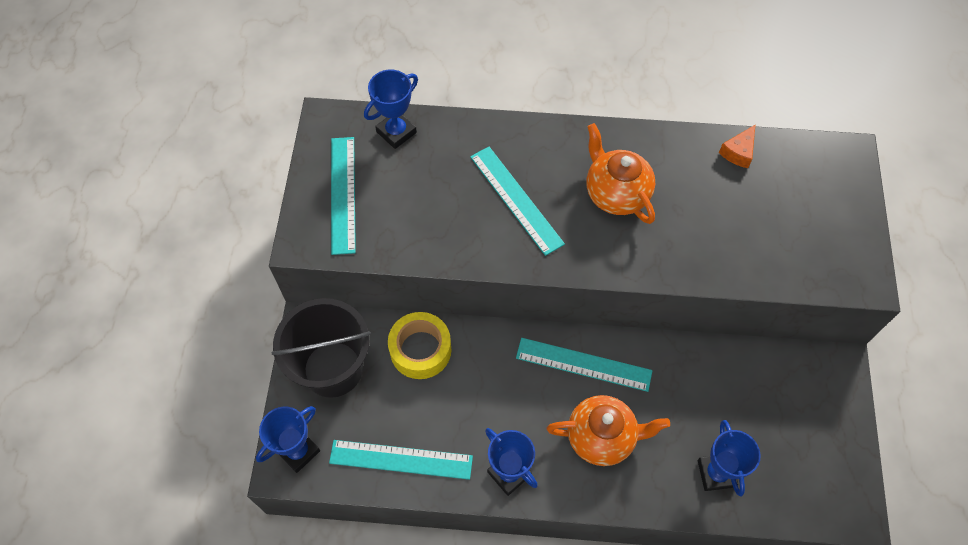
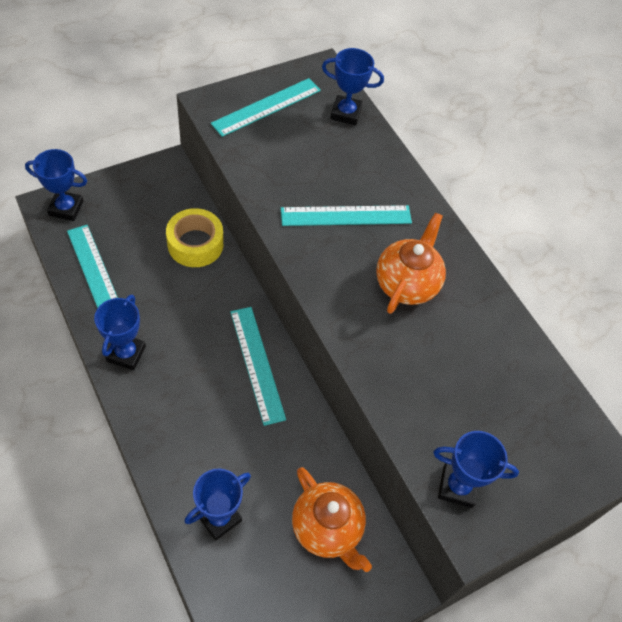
camera: 50 degrees right, 5 degrees down
(333, 369) = (144, 197): black bucket -> none
(516, 199) = (346, 216): turquoise ruler -> turquoise ruler turned 60 degrees clockwise
(602, 437) = (198, 408): orange teapot -> orange teapot (327, 529)
(738, 152) = (528, 362): orange cheese -> none
(821, 268) = (457, 487): none -> blue trophy

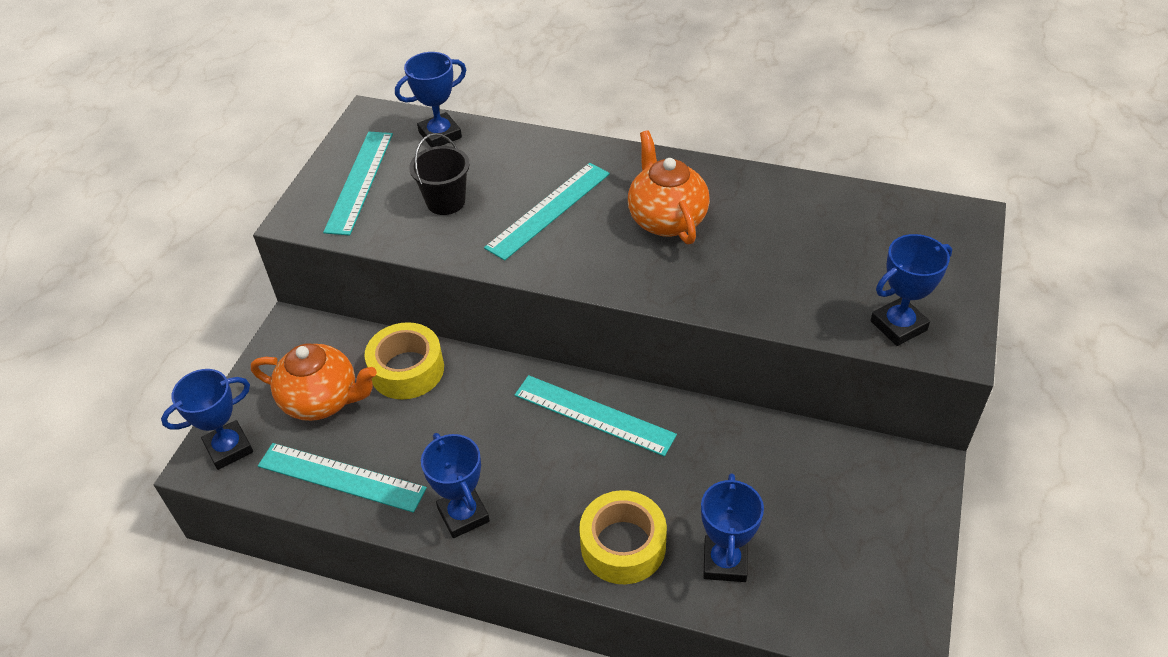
camera: 35 degrees left, 10 degrees down
(180, 452) = (623, 545): none -> yellow tape
(296, 160) = (445, 202): none -> black bucket
(327, 529) = (818, 482): orange teapot -> orange teapot (322, 400)

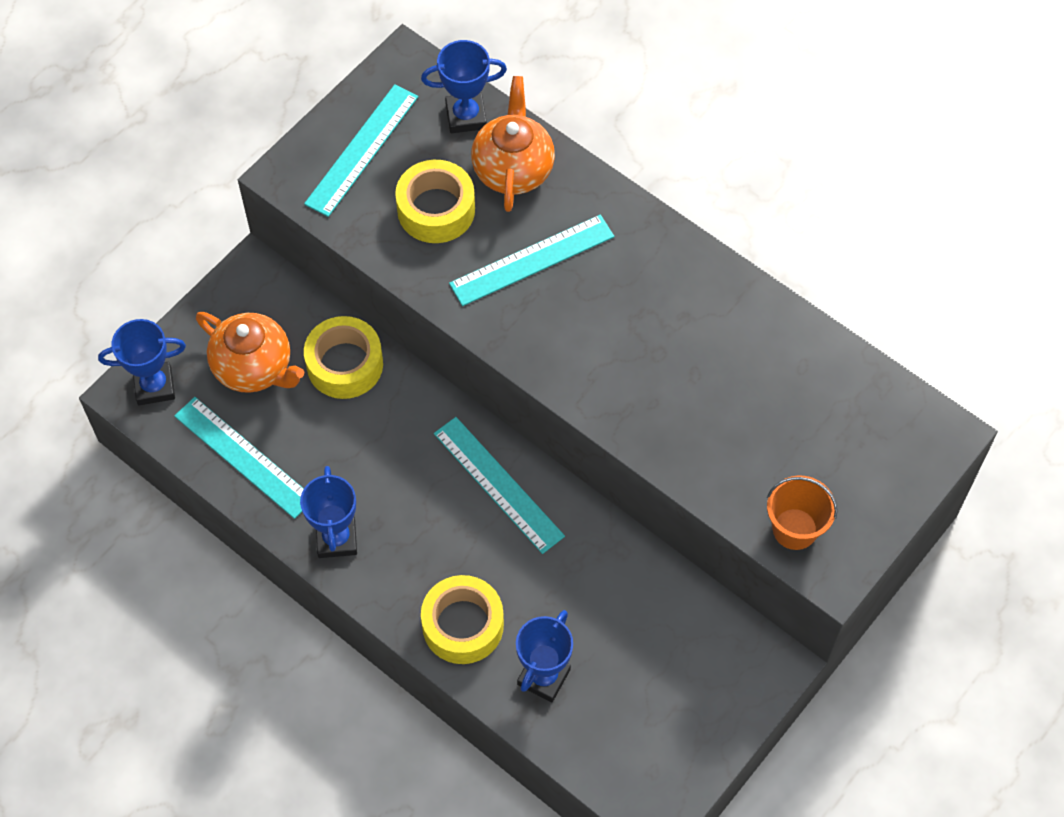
camera: 20 degrees right, 15 degrees up
(445, 202) = (436, 209): black bucket -> yellow tape
(666, 219) = (642, 317): orange teapot -> orange teapot (513, 169)
(898, 326) = (795, 529): blue trophy -> orange bucket

